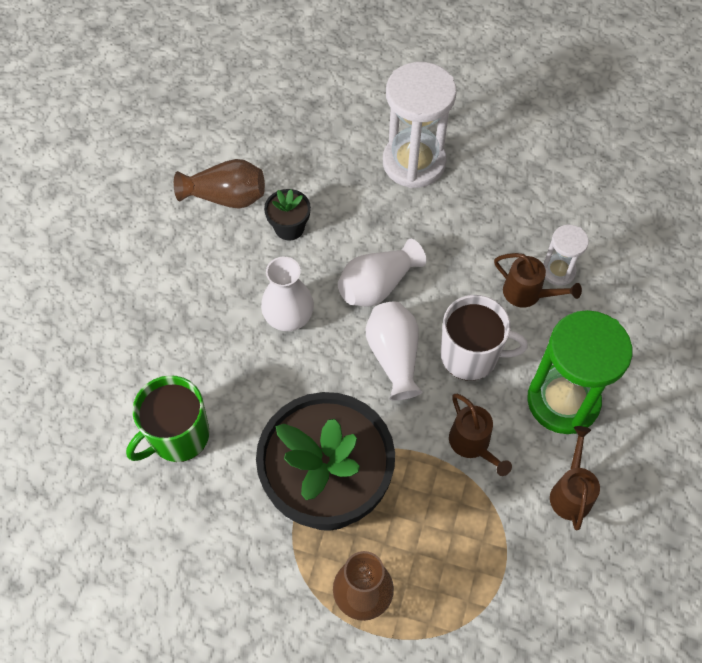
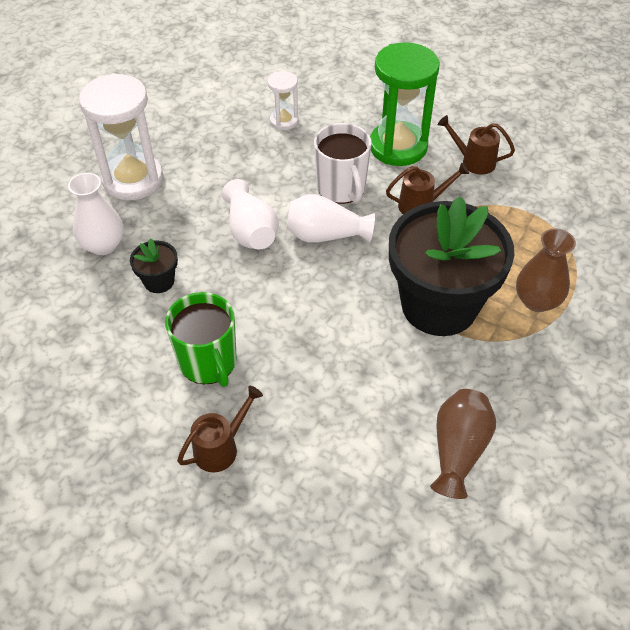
camera: 75 degrees left, 10 degrees down
(178, 436) = (357, 411): green mug -> green mug (208, 362)
(226, 197) = (96, 325): brown vase -> brown vase (458, 450)
(289, 317) = (258, 300): white vase -> white vase (103, 245)
(470, 355) = (341, 188): white mug -> white mug turned 135 degrees clockwise
(528, 294) = (297, 142): brown watering can -> brown watering can (221, 447)

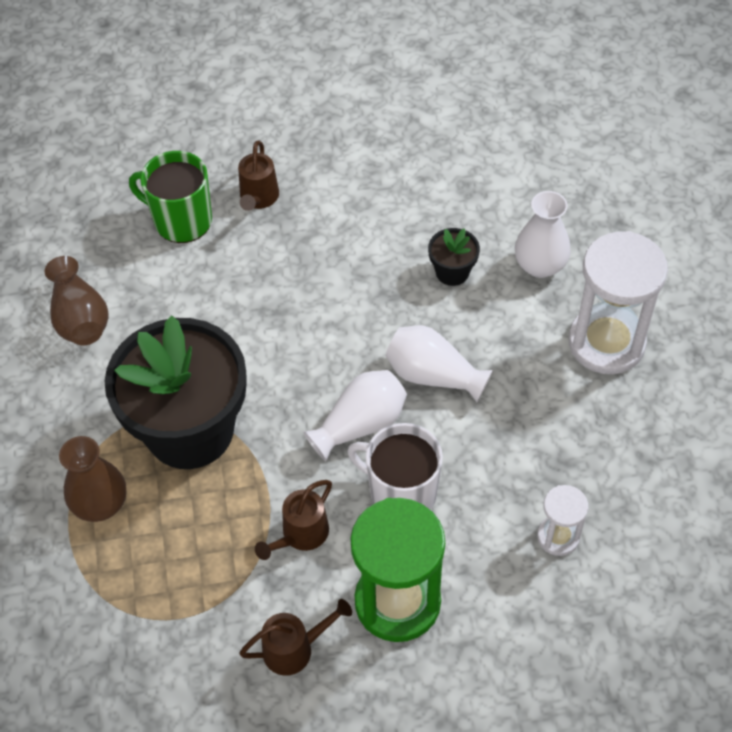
camera: 140 degrees right, 5 degrees up
(208, 362) = (334, 243): green mug -> green mug (181, 220)

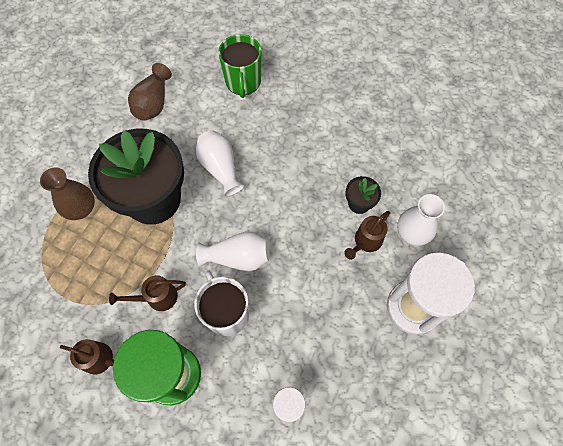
camera: 35 degrees right, 10 degrees up
(181, 220) = (243, 82): green mug -> green mug turned 150 degrees counterclockwise
(258, 199) = (290, 94): brown watering can -> brown watering can (365, 242)
(433, 375) = (299, 257): white vase -> white vase (220, 168)

